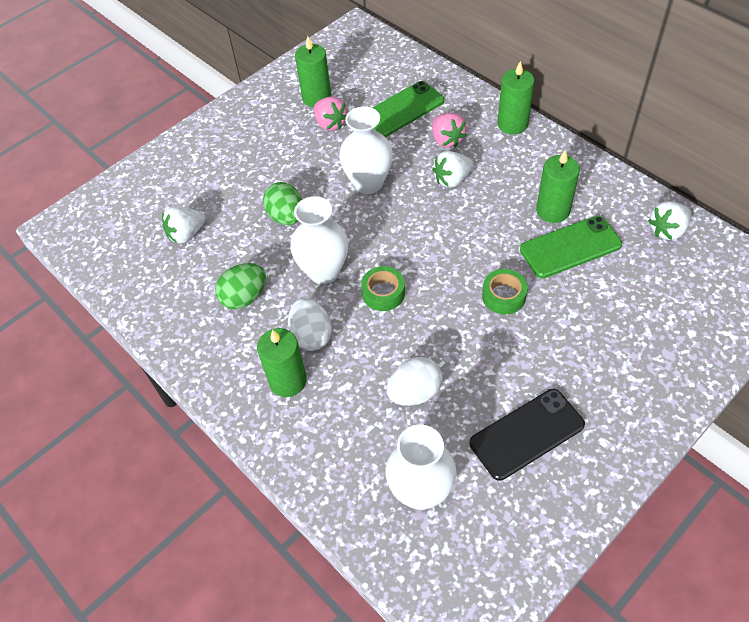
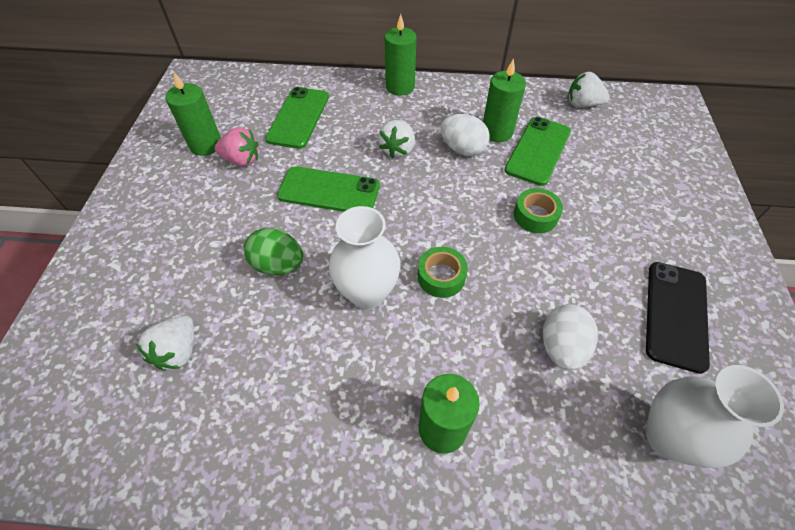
camera: 45 degrees left, 0 degrees up
(244, 297) = (311, 374): green egg -> none
(311, 335) = (418, 363): white egg -> white egg (462, 149)
(368, 183) = (329, 191): white vase -> green phone
(447, 140) = (361, 122): pink strawberry -> none
(667, 230) = (582, 104): white strawberry -> white strawberry turned 90 degrees clockwise

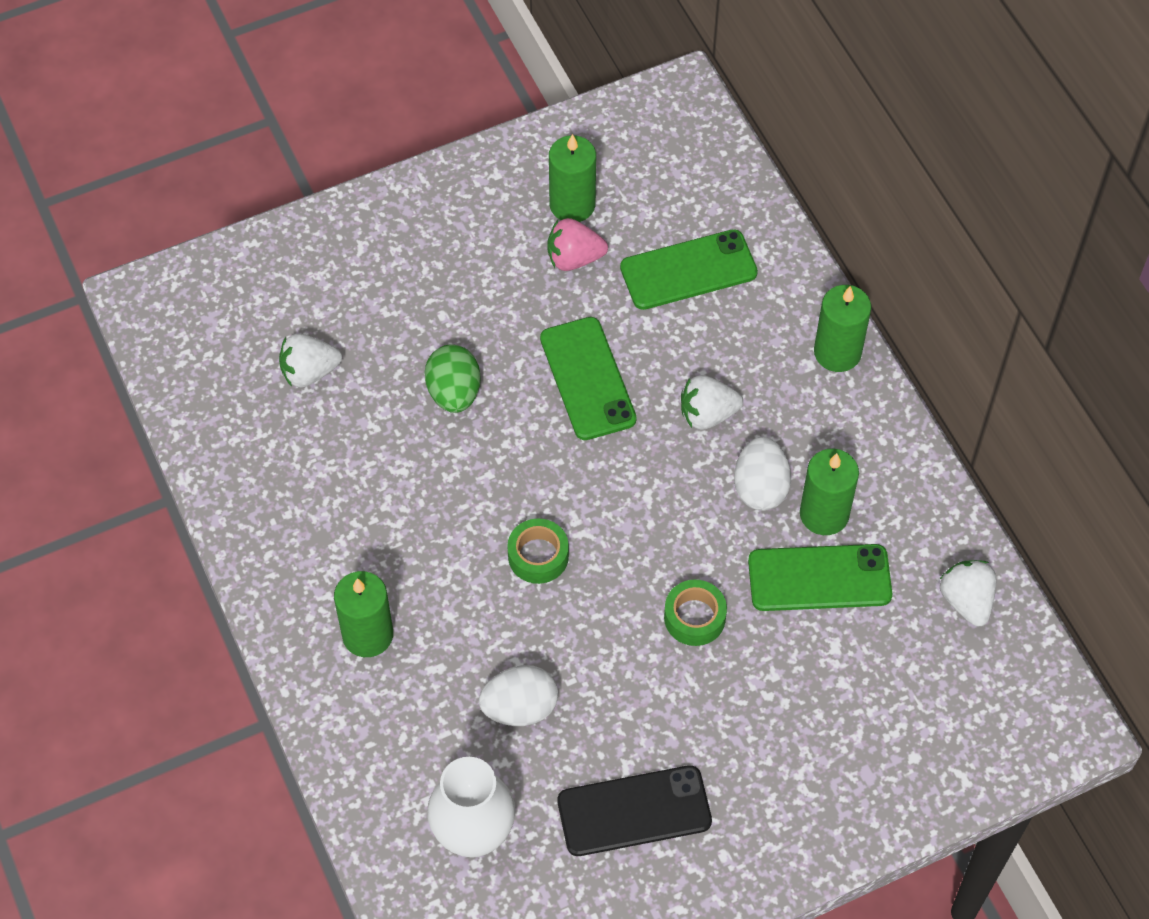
camera: 60 degrees right, 5 degrees up
(241, 160) = (574, 258): pink strawberry -> pink strawberry turned 105 degrees clockwise
(367, 293) = (472, 496): white vase -> none

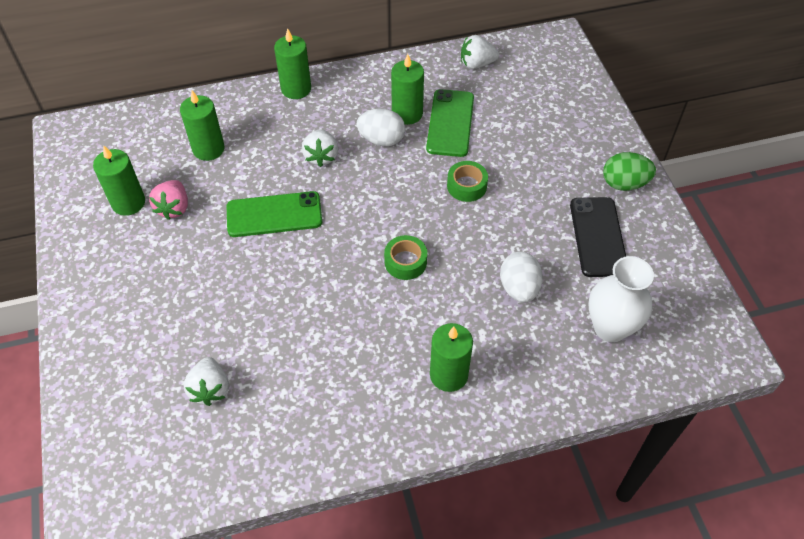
camera: 80 degrees left, 5 degrees down
(454, 393) = (260, 294): green egg -> green egg (624, 183)
(688, 270) = (208, 149): green phone -> green candle

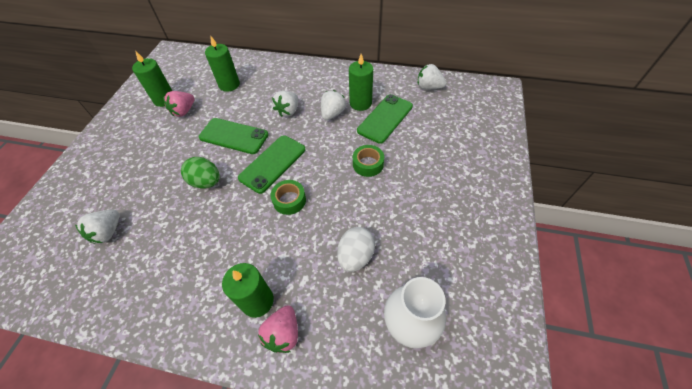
camera: 30 degrees right, 0 degrees up
(296, 89) = (304, 67): green candle -> none
(353, 229) = (272, 163): none -> green phone
(381, 140) = (332, 114): white egg -> white strawberry
(497, 390) = (283, 333): none -> pink strawberry
(598, 237) = (444, 242): black phone -> none
(624, 183) = (491, 208): green egg -> green egg (206, 182)

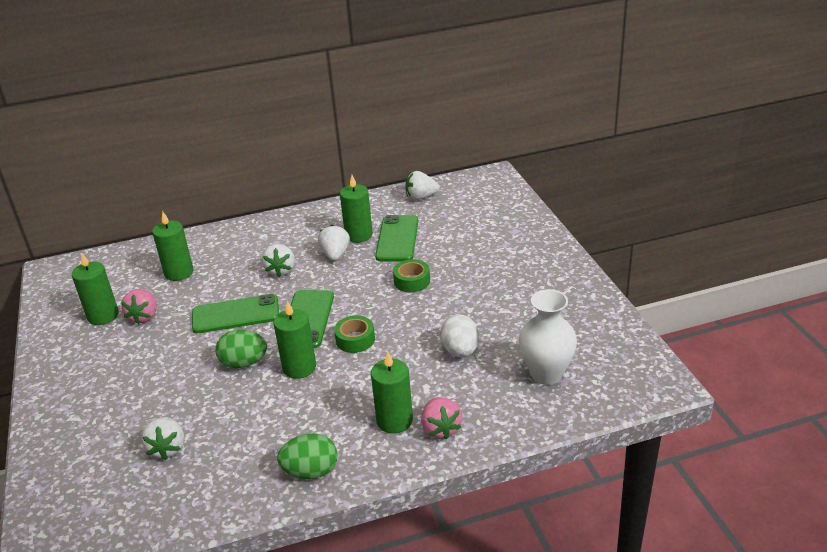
camera: 30 degrees left, 20 degrees down
(167, 315) = (311, 471): none -> green egg
(235, 206) = (299, 367): none -> green candle

